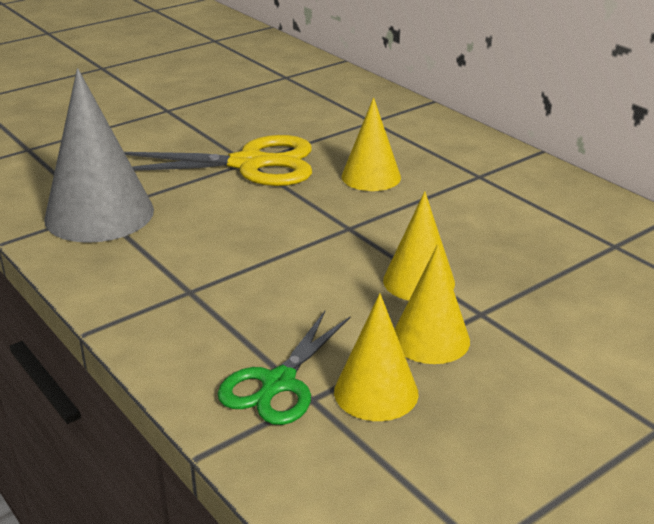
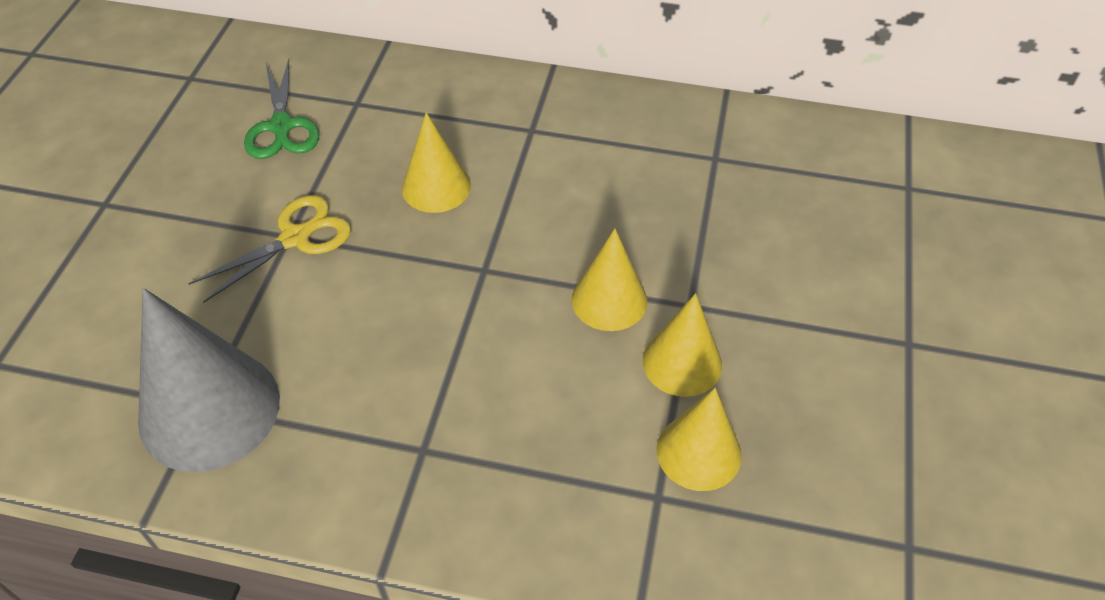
camera: 40 degrees left, 20 degrees up
(250, 164) = (296, 237): yellow scissors -> yellow scissors, size x0.64
(278, 384) = (617, 501): green scissors -> green scissors (282, 127)

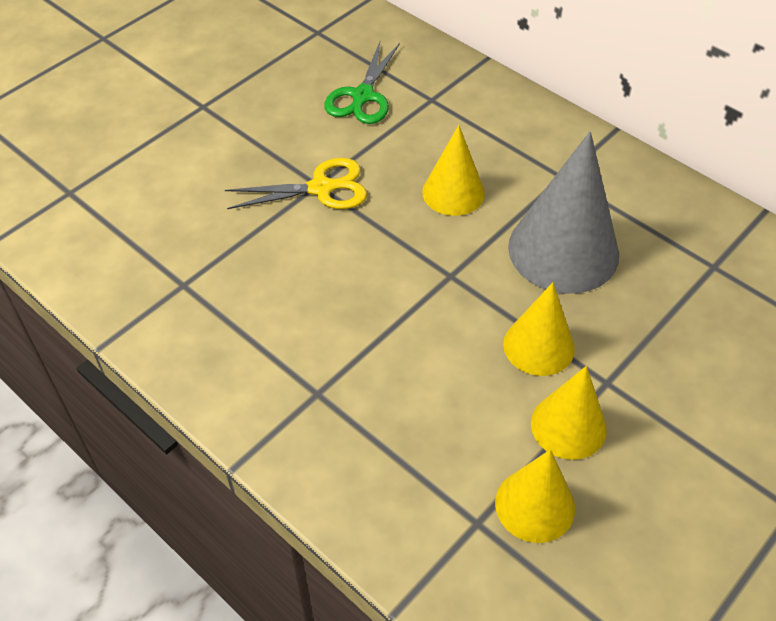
camera: 30 degrees right, 0 degrees up
(209, 409) = (186, 290): grey cone -> grey cone (563, 250)

